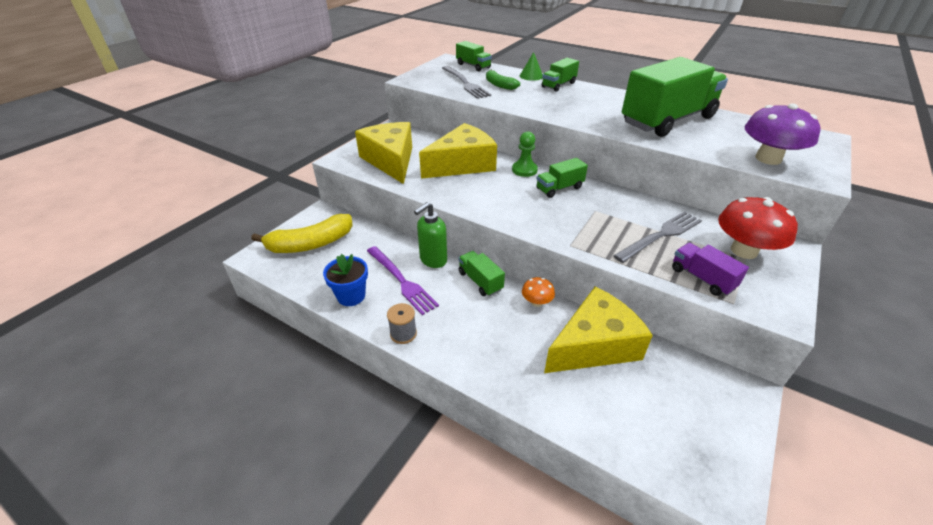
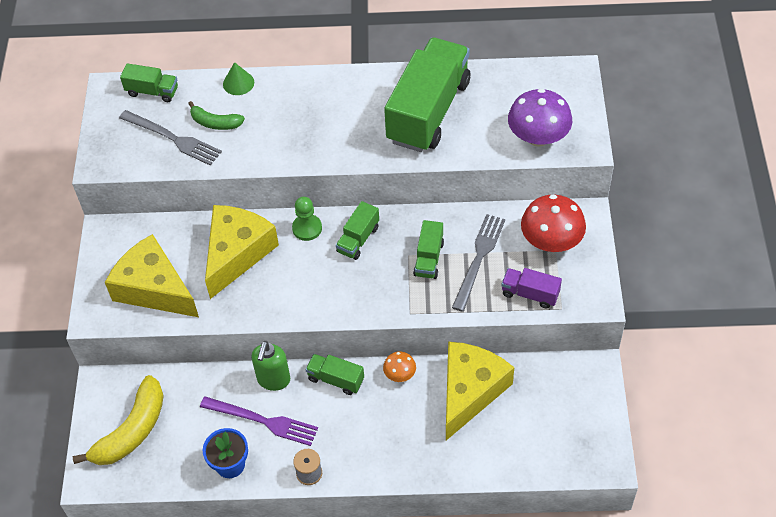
camera: 30 degrees left, 15 degrees up
(558, 85) = (282, 90): green truck -> green truck (429, 258)

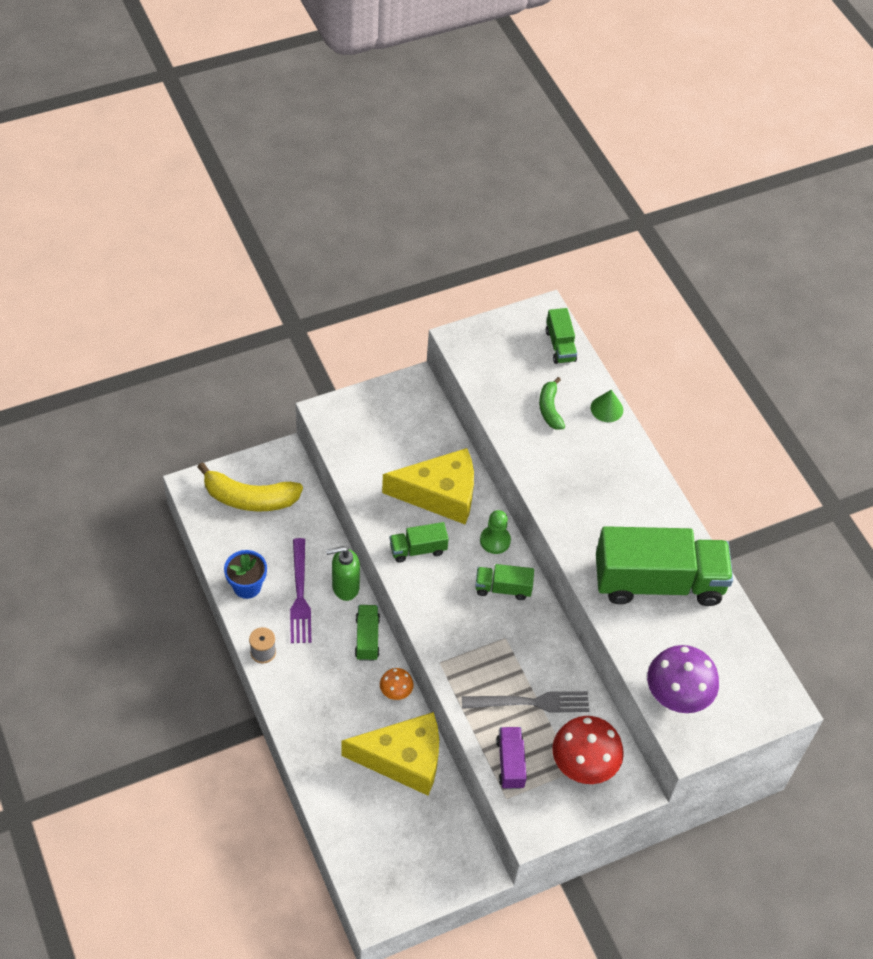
camera: 60 degrees right, 0 degrees up
(154, 288) = (373, 445): yellow cheese -> none
(173, 139) = (514, 383): grey fork -> none
(429, 258) = (509, 657): green truck -> green truck (418, 549)

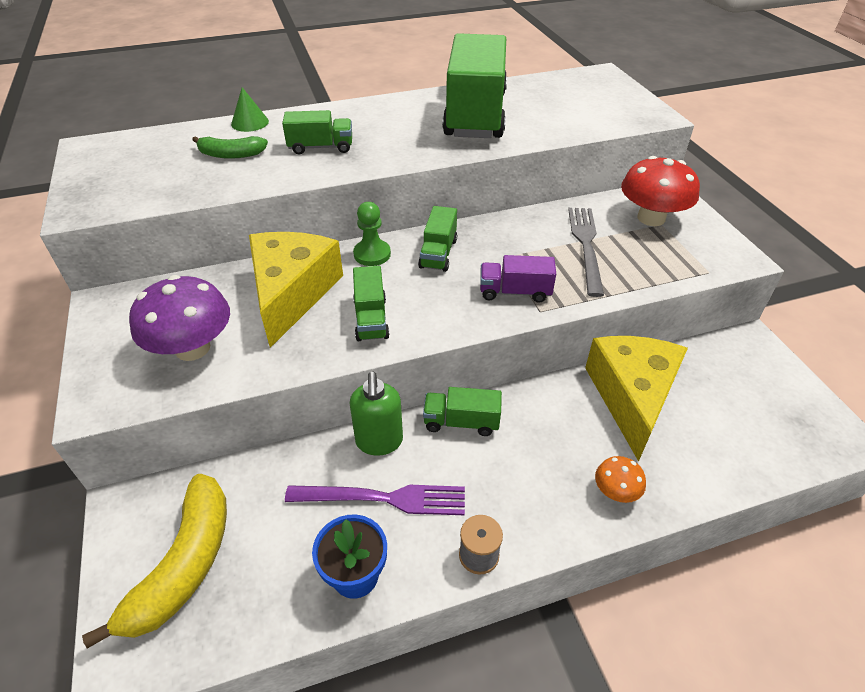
camera: 80 degrees left, 10 degrees down
(396, 691) = (538, 397): orange mushroom -> orange mushroom (615, 491)
(510, 763) = (664, 266): purple truck -> purple truck (515, 292)
(560, 345) = (144, 141): green truck -> green truck (321, 147)
(677, 694) = (602, 116): purple mushroom -> purple mushroom (192, 348)

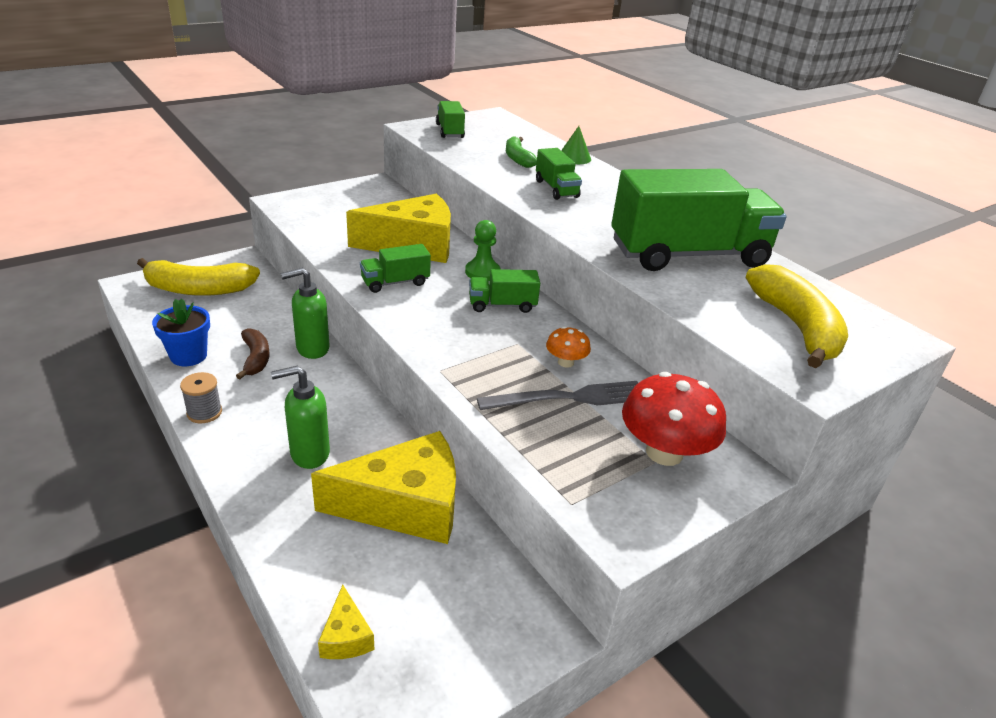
camera: 70 degrees right, 10 degrees down
(192, 348) = (339, 220): purple mushroom -> none
(383, 498) = (256, 359): purple fork -> brown banana
(461, 422) = (342, 389): green truck -> green truck (450, 131)
(515, 292) = (463, 353): purple truck -> none
(560, 459) = (309, 454): none -> green soap dispenser
(588, 102) = (797, 327): none -> yellow banana
(615, 491) = (275, 493): orange mushroom -> orange mushroom (565, 362)
(773, 453) = (346, 636): none -> yellow cheese

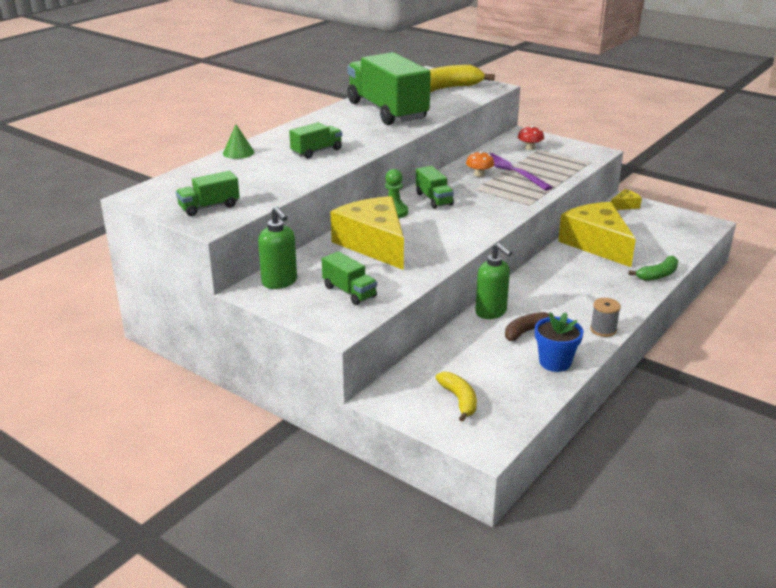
camera: 105 degrees left, 5 degrees down
(199, 289) = (459, 400): yellow banana -> yellow banana, size x0.57
(309, 454) = (594, 281): green soap dispenser -> green soap dispenser (279, 282)
(346, 636) = (685, 240): yellow cheese -> yellow cheese (625, 205)
(395, 282) = (442, 238): green truck -> green truck (349, 292)
(517, 158) = (261, 171): green banana -> green banana (658, 275)
(569, 398) = (512, 170): grey fork -> purple fork
(664, 452) = (529, 148): red mushroom -> red mushroom, size x0.51

